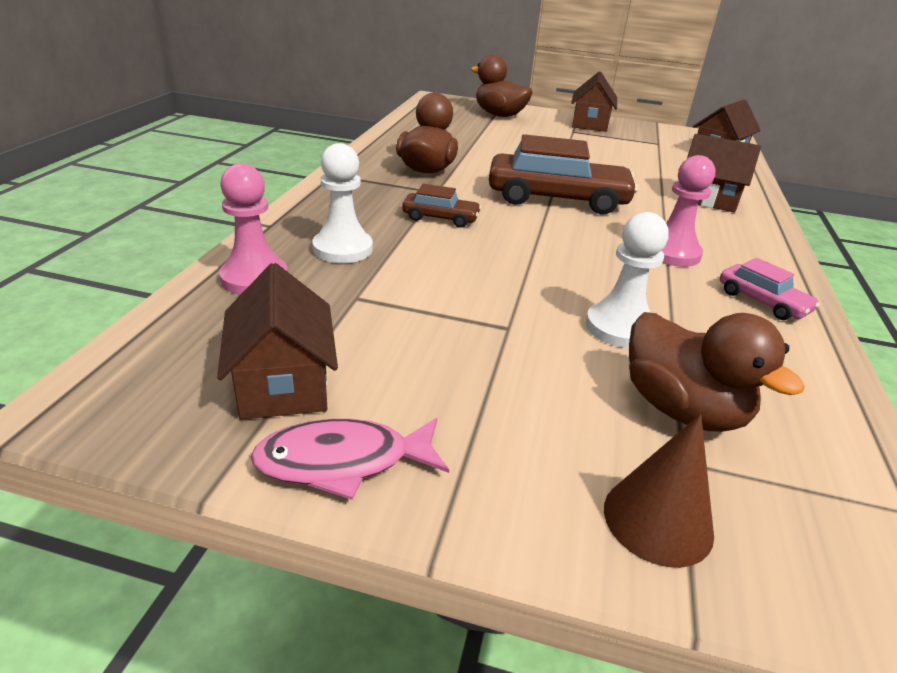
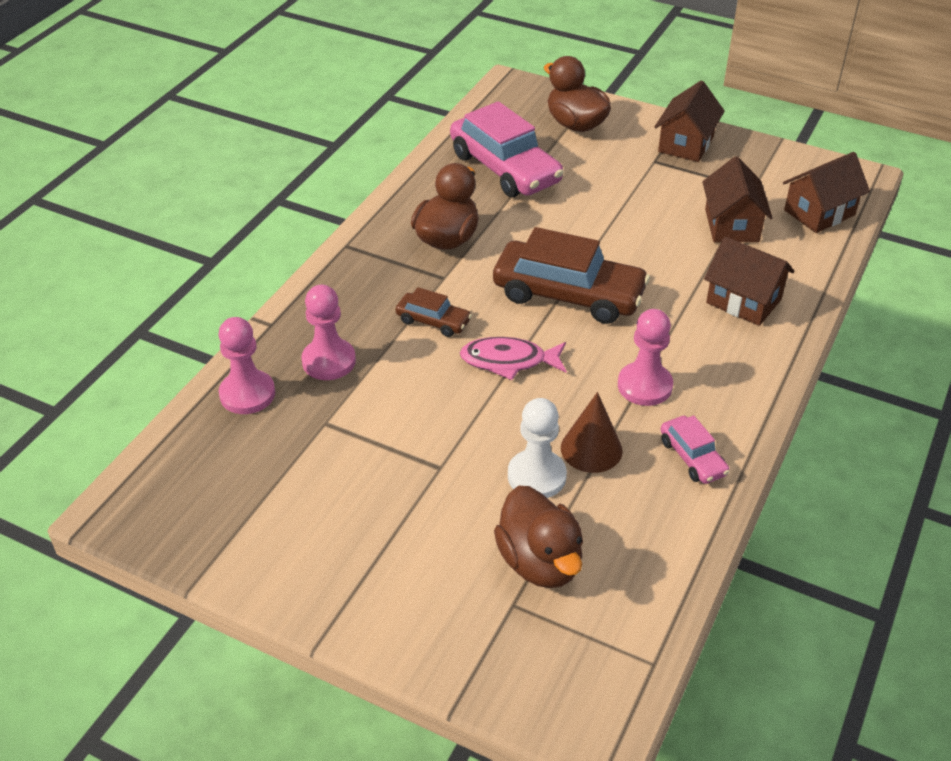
camera: 15 degrees right, 10 degrees up
(283, 383) = (251, 506): brown house -> brown house (731, 225)
(343, 249) = (329, 361): white pawn -> pink pawn
(343, 462) = (278, 575): pink fish -> pink fish (508, 361)
(456, 134) = (505, 168): none -> pink car
(658, 520) = (468, 643): brown cone -> brown cone (591, 449)

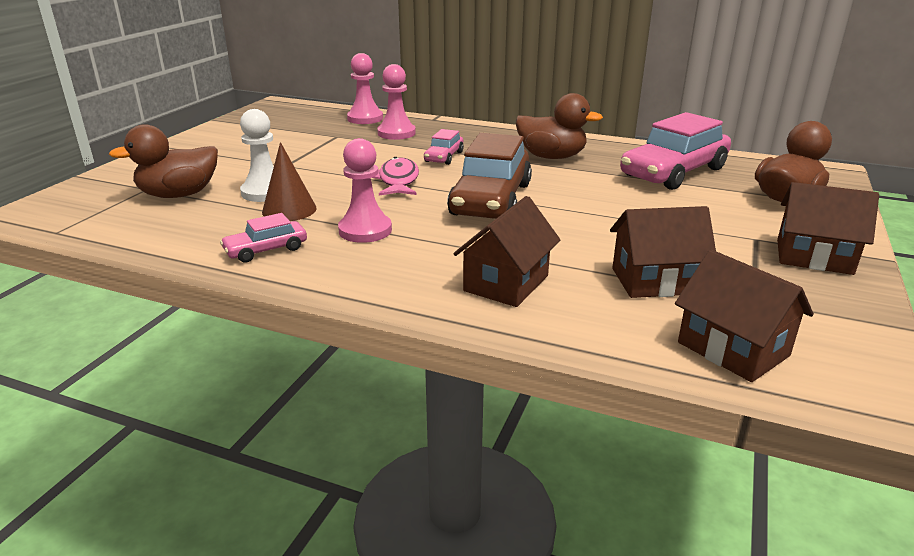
camera: 85 degrees right, 15 degrees down
(433, 321) = (444, 157): brown car -> pink car

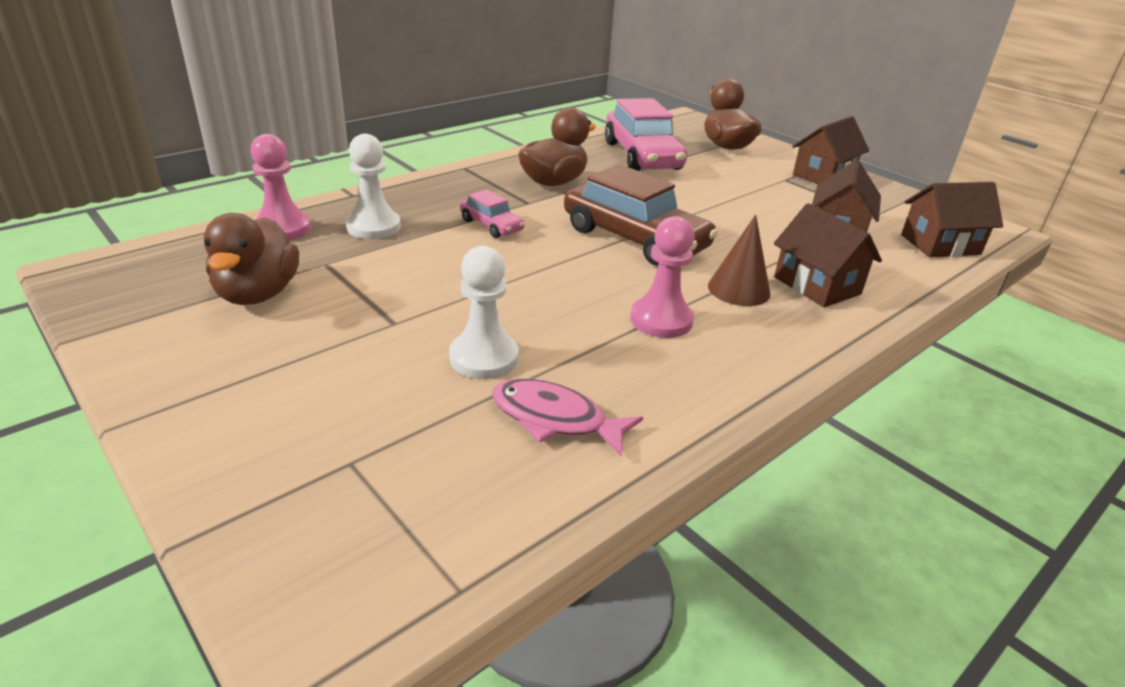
camera: 65 degrees left, 5 degrees up
(179, 195) = (418, 432): brown duck -> brown duck (258, 294)
(266, 250) = (671, 392): pink car -> none
(289, 210) = (562, 353): brown cone -> brown cone (739, 289)
(396, 133) = (373, 227): pink pawn -> white pawn
(398, 180) = (536, 267): pink fish -> pink fish (555, 419)

